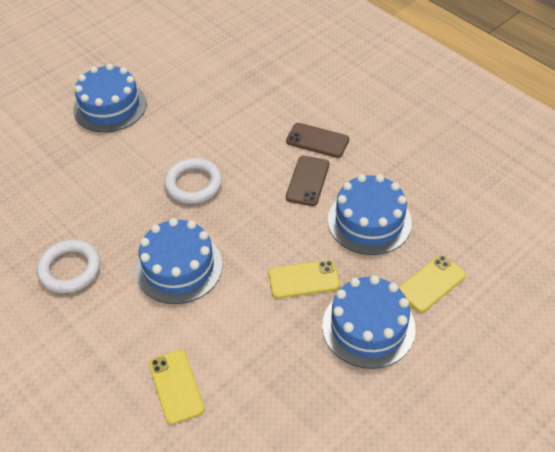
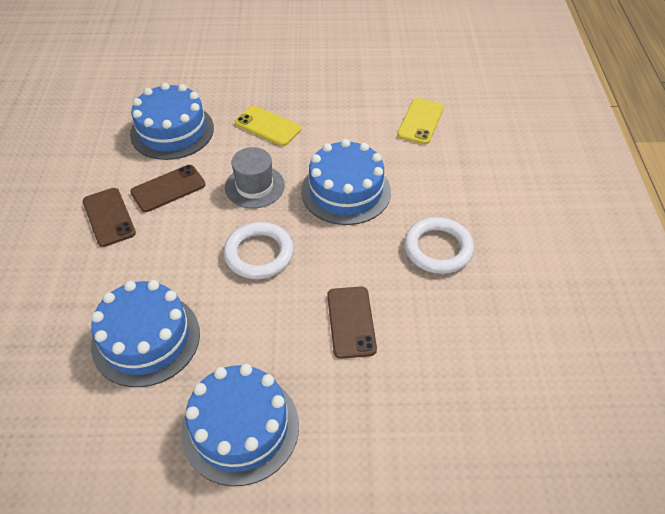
camera: 140 degrees left, 0 degrees up
(94, 185) = (351, 322): none -> brown phone
(250, 223) = (254, 186): none -> grey hat
(368, 327) = (265, 79): blue cake -> blue cake (146, 339)
(431, 283) = (195, 75): yellow phone -> none

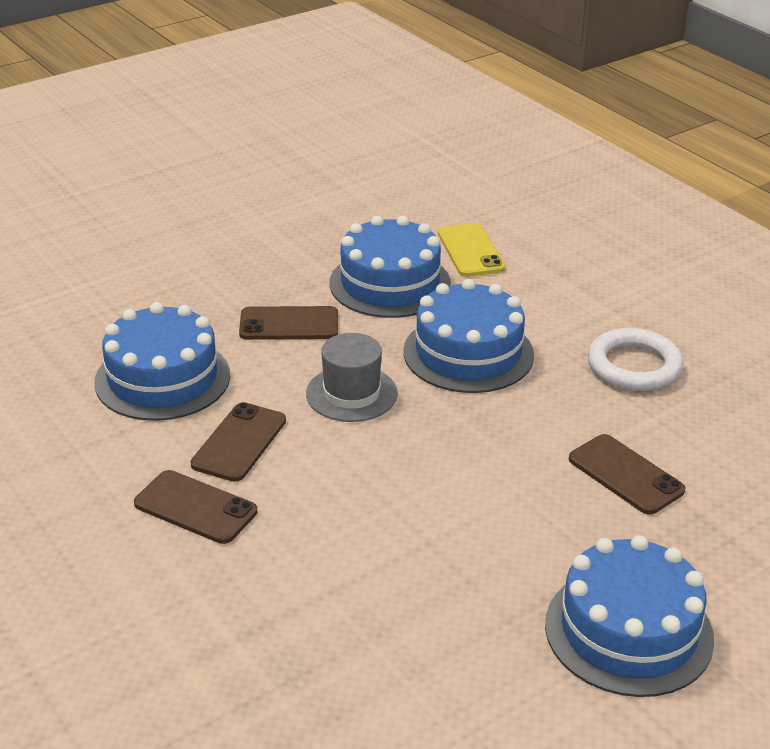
camera: 35 degrees left, 15 degrees down
(146, 339) = (412, 607): blue cake -> blue cake (390, 283)
(259, 254) = (443, 459): white ring -> none
(268, 126) = (289, 324): yellow phone -> brown phone

